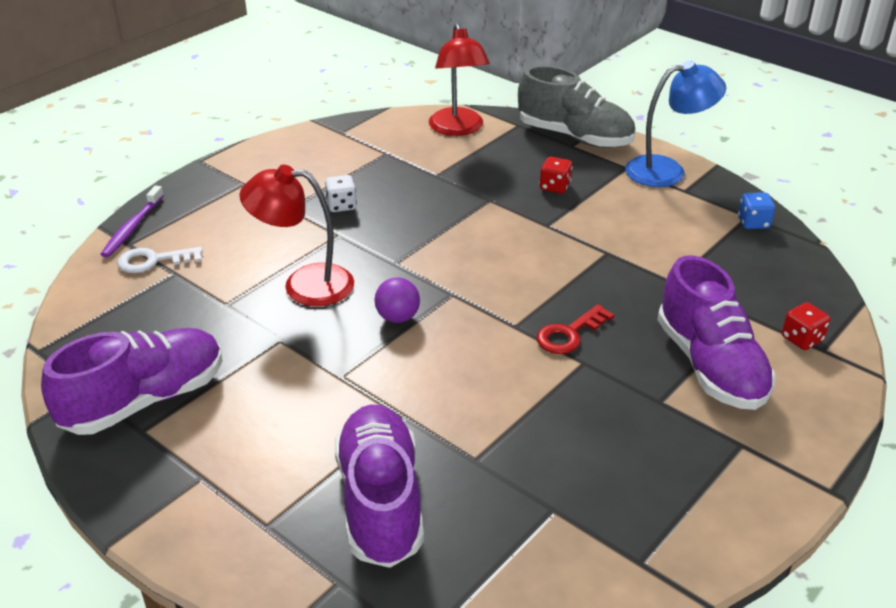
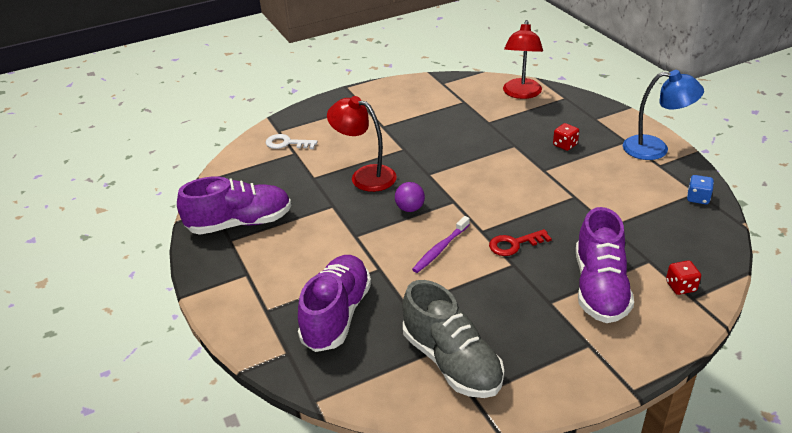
camera: 25 degrees right, 0 degrees up
(132, 228) = (285, 121): purple toothbrush -> purple toothbrush (440, 249)
(341, 205) = (415, 131): white dice -> none
(575, 137) = (601, 113): grey shoe -> grey shoe (452, 362)

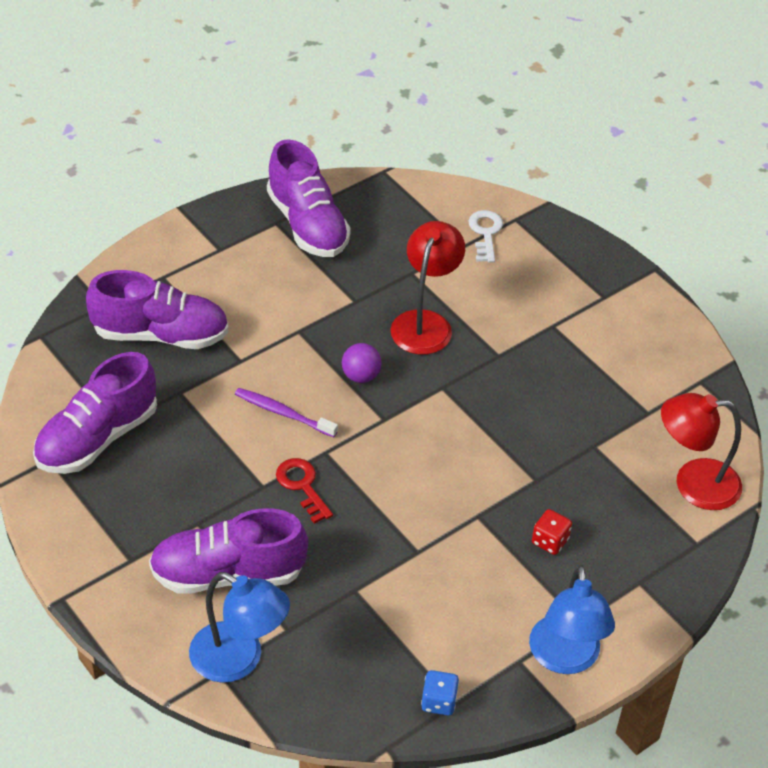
camera: 75 degrees right, 10 degrees up
(452, 362) = (97, 438): grey shoe -> purple shoe
(680, 286) = (239, 660): red dice -> blue lamp

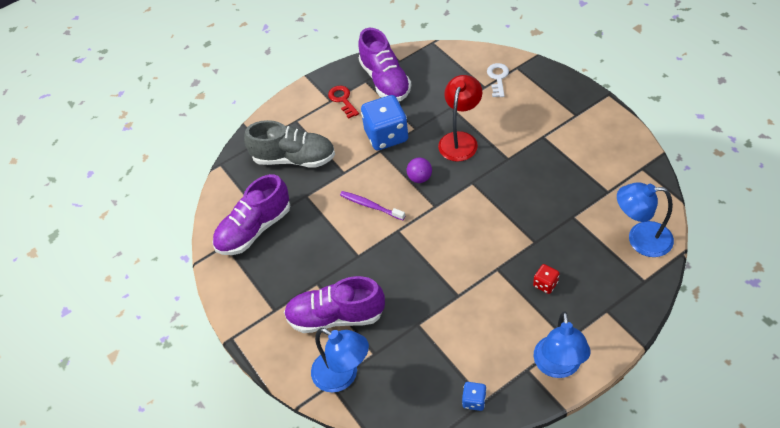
camera: 10 degrees right, 5 degrees up
(160, 334) = (294, 158): purple shoe -> grey shoe
(302, 486) = (383, 254): red key -> red key (342, 100)
(309, 309) = (386, 136): none -> blue dice
(693, 484) = (640, 239): red lamp -> blue lamp

